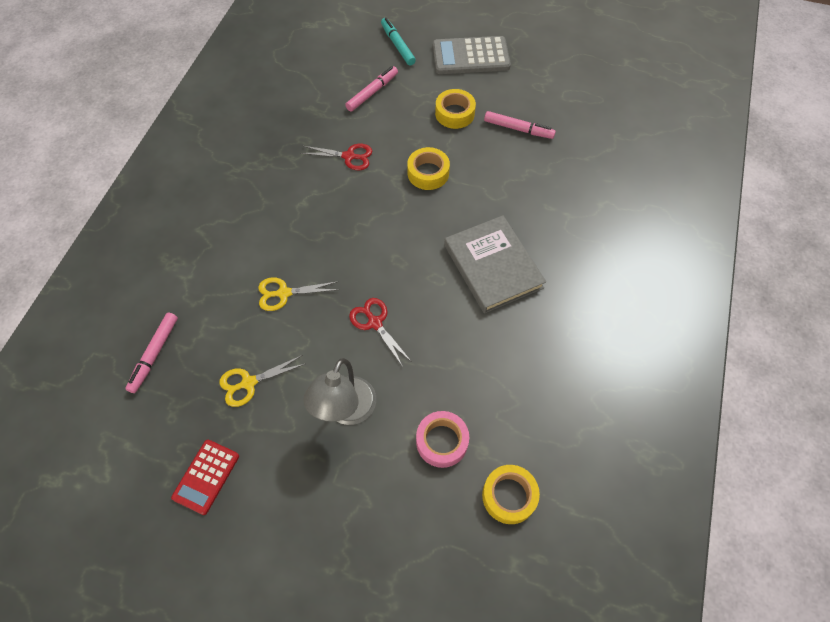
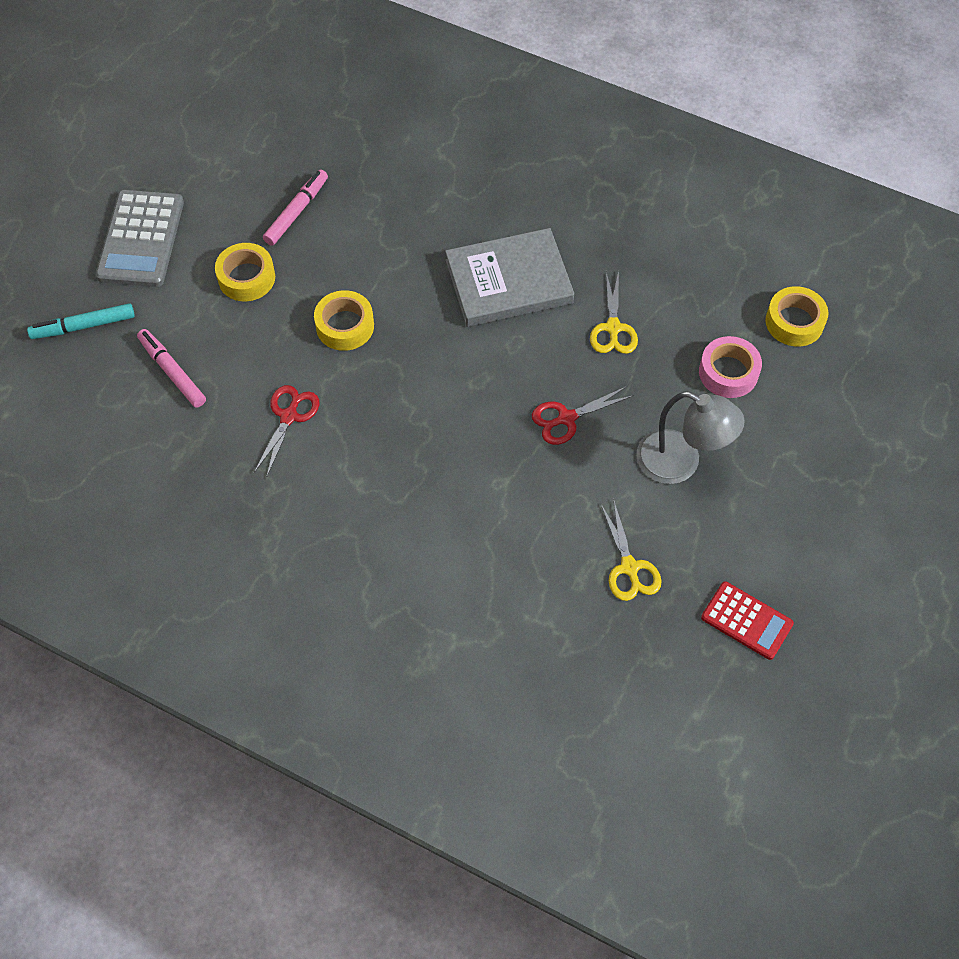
camera: 80 degrees left, 0 degrees up
(154, 354) = (571, 682): pink marker -> none
(284, 293) = (504, 518): yellow scissors -> yellow scissors (613, 328)

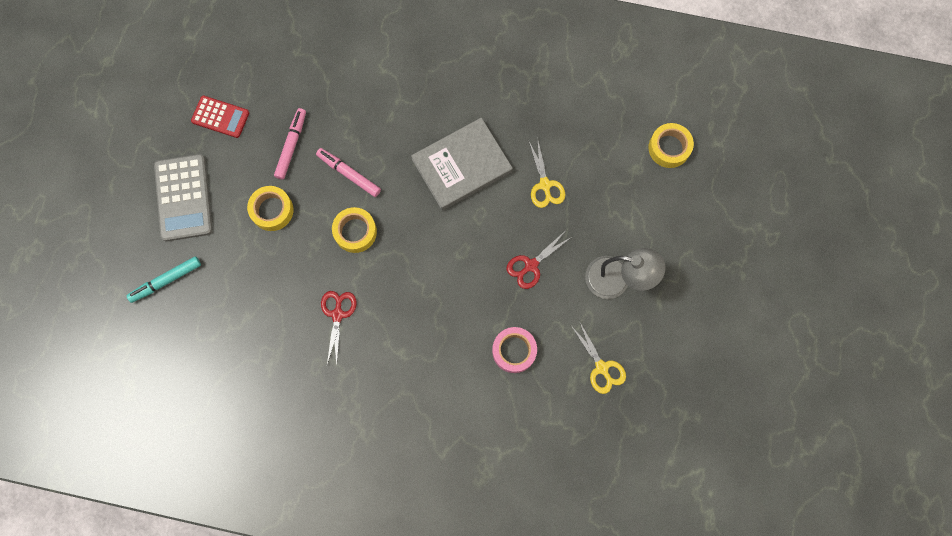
camera: 15 degrees left, 15 degrees up
(172, 372) = (243, 301): pink marker -> pink marker (349, 174)
(728, 372) = (633, 200): pink tape -> pink tape (514, 351)
(746, 621) = (687, 386): red calculator -> red calculator (220, 117)

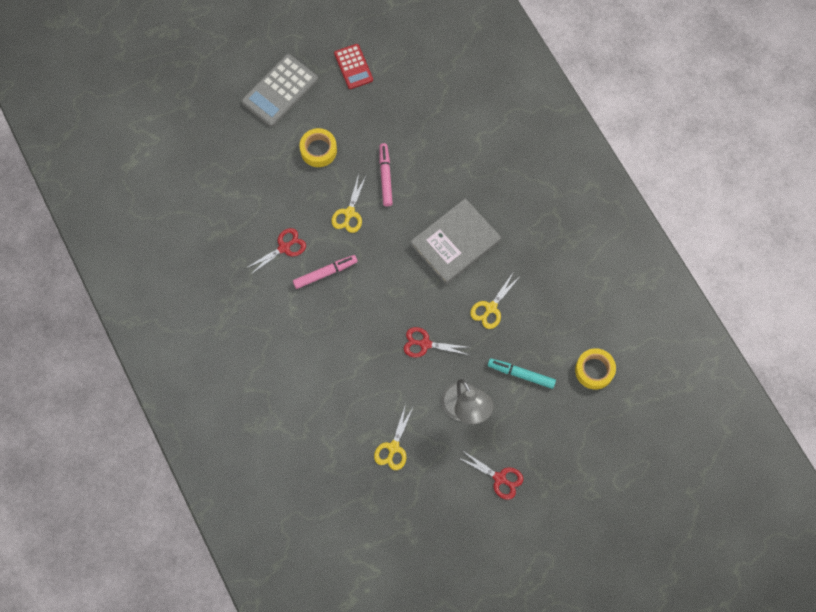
camera: 50 degrees right, 5 degrees down
(166, 281) = (217, 126): turquoise marker -> turquoise marker (521, 374)
(291, 145) = (373, 125): pink marker -> pink marker (325, 273)
(355, 232) = (349, 213): yellow tape -> yellow scissors
(462, 166) = (455, 243): grey book -> grey book turned 60 degrees counterclockwise
(514, 351) = (355, 380): pink tape -> none
(700, 300) = (499, 478): none -> red scissors

